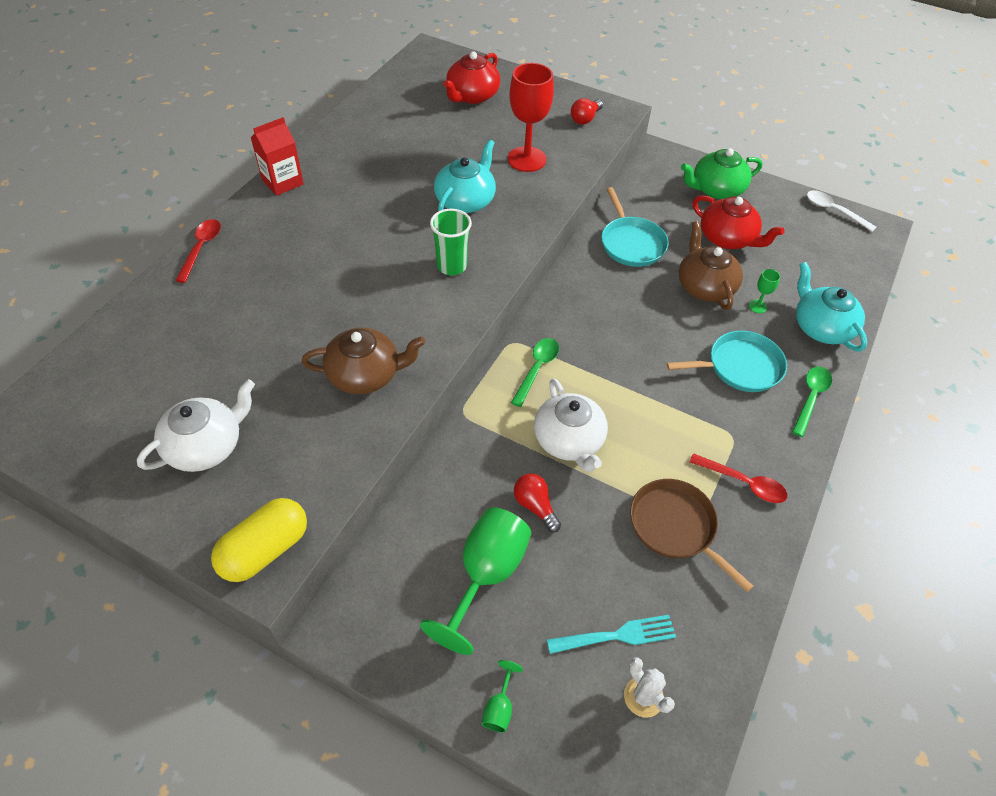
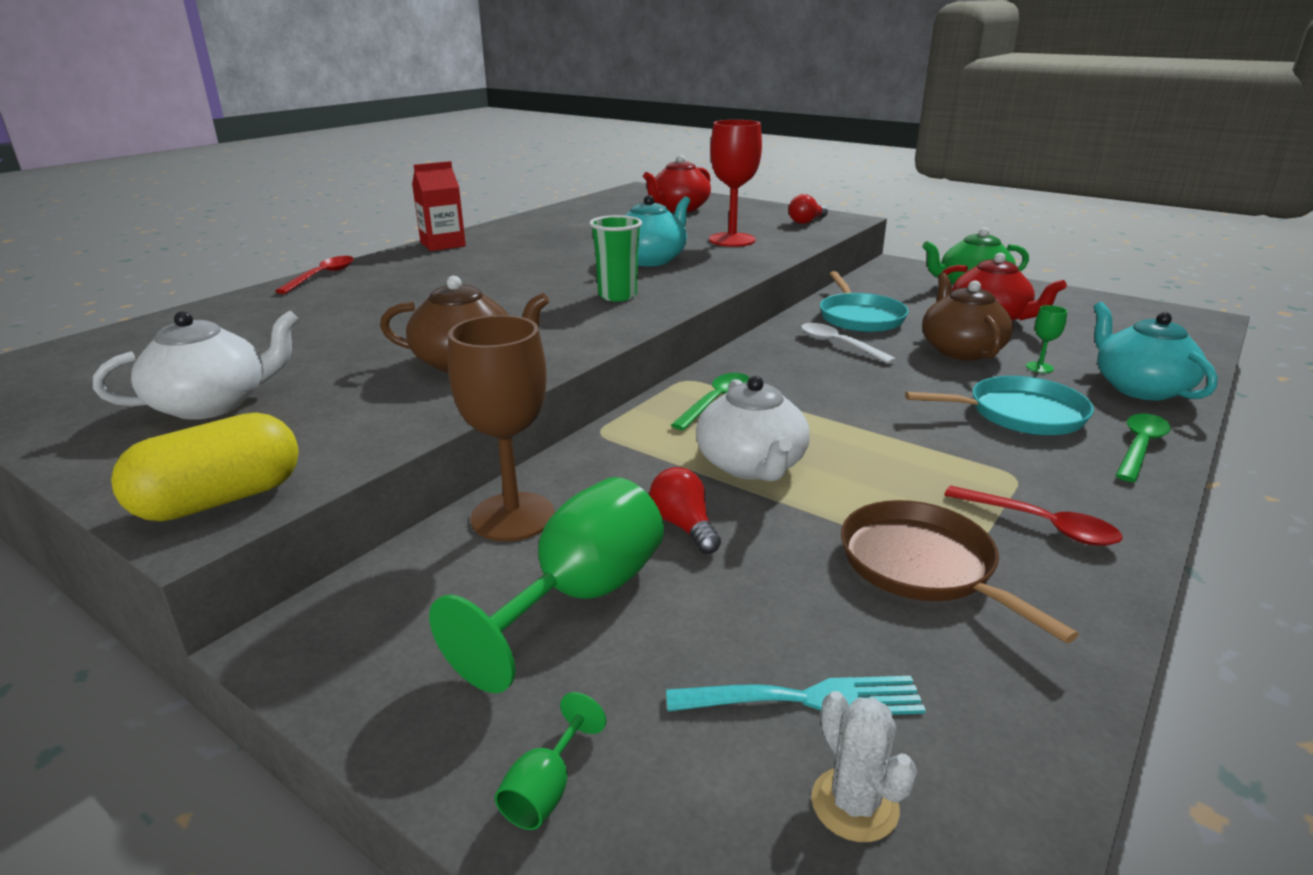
camera: 10 degrees right, 25 degrees down
(428, 508) = (513, 516): none -> brown goblet
(834, 211) = (1133, 305): white spoon -> white spoon (839, 345)

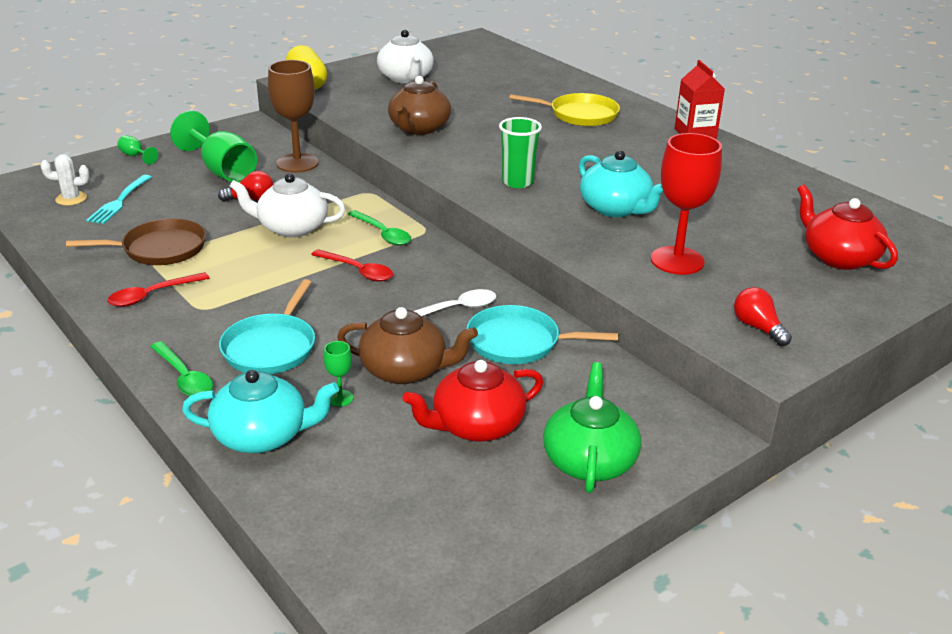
camera: 105 degrees right, 5 degrees up
(322, 276) = (615, 96): red spoon -> red spoon (357, 271)
(394, 286) = (580, 115): none -> yellow pan

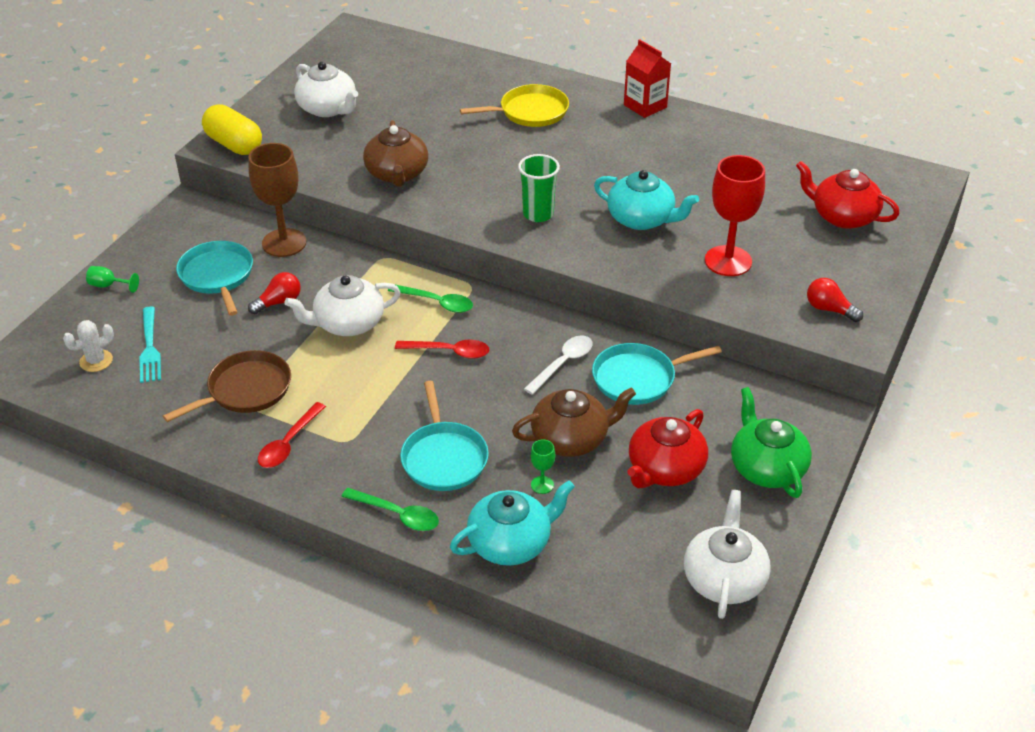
camera: 25 degrees left, 10 degrees up
(222, 171) = (217, 276): green goblet -> turquoise pan
(450, 548) = (724, 578): none -> white teapot

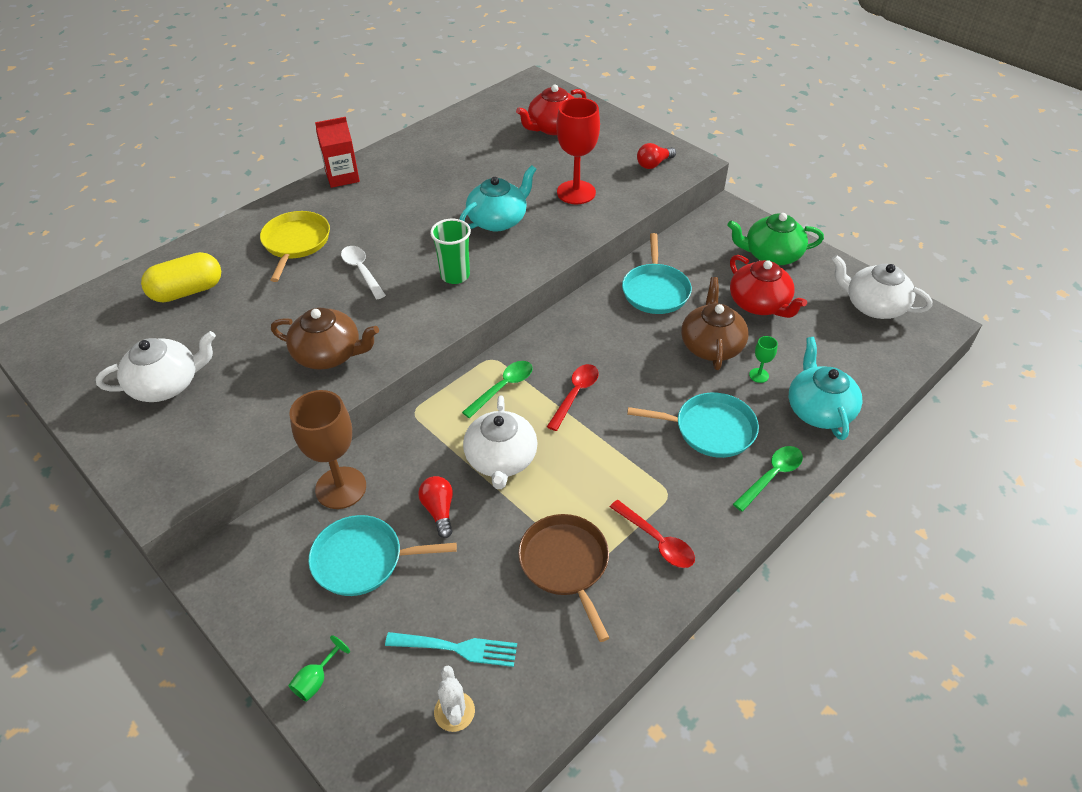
camera: 70 degrees left, 5 degrees up
(234, 144) = (170, 481): yellow capsule -> yellow capsule (187, 291)
(563, 364) = (621, 327): white spoon -> white spoon (362, 271)

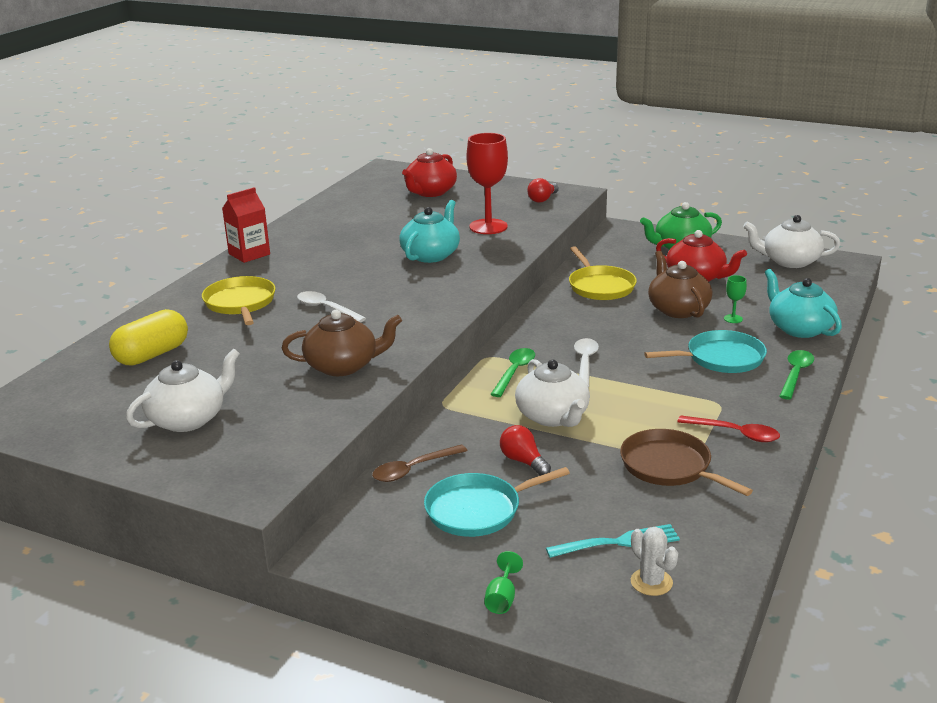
camera: 20 degrees left, 20 degrees down
(341, 488) = (413, 469): brown goblet -> brown spoon
(455, 275) = (421, 295): green cup -> none
(575, 394) = (585, 362): red spoon -> white spoon
(655, 290) = (600, 286): turquoise pan -> yellow pan

